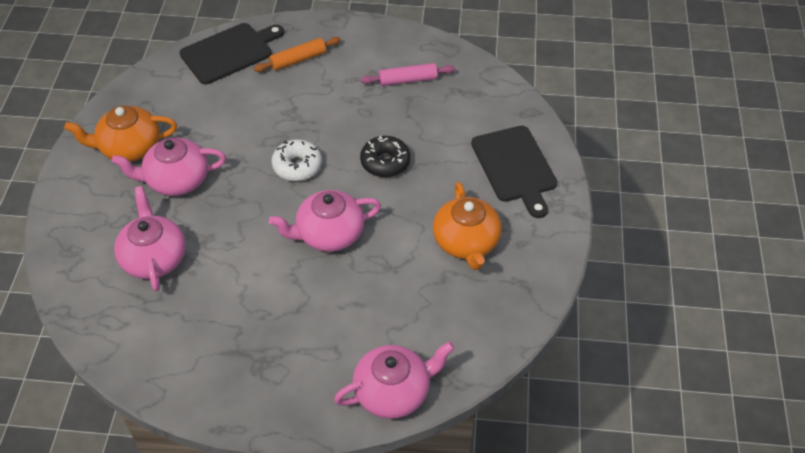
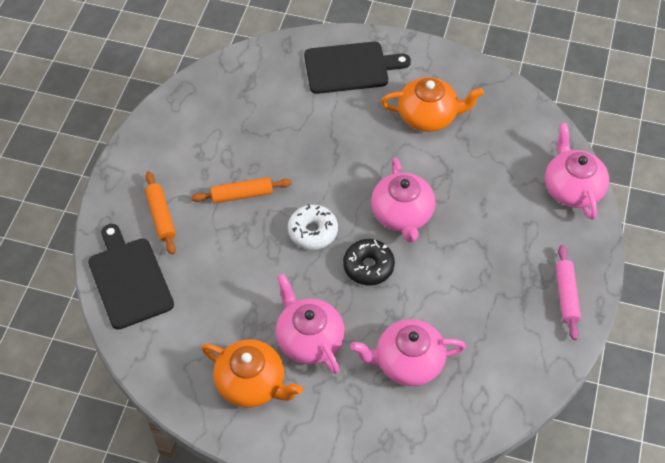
camera: 80 degrees left, 5 degrees up
(129, 147) = (252, 383): orange teapot -> orange teapot turned 60 degrees counterclockwise
(176, 180) = (309, 339): pink teapot -> pink teapot turned 150 degrees clockwise
(332, 109) = (242, 195): none -> orange rolling pin
(385, 162) = (323, 161): black donut -> black donut (368, 266)
(408, 80) = (219, 128): pink rolling pin -> pink rolling pin (566, 295)

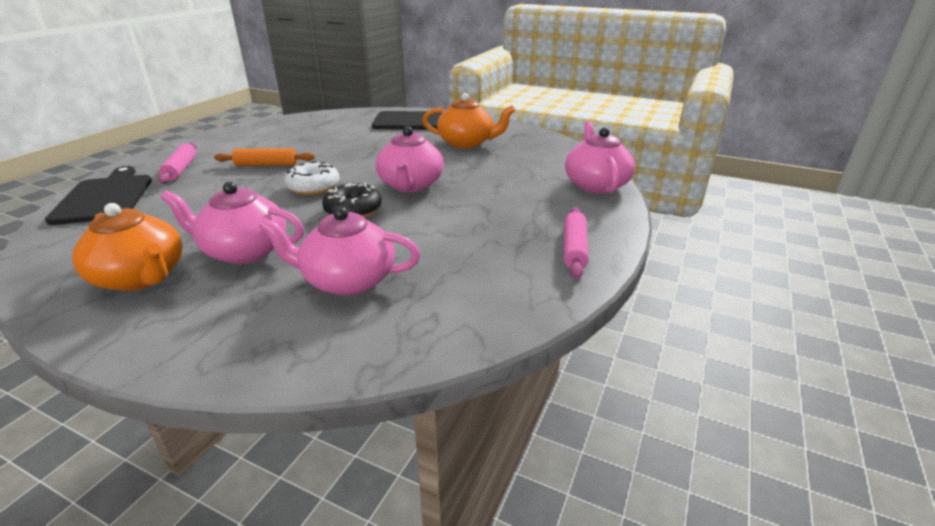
camera: 10 degrees right, 25 degrees down
(161, 216) = (181, 169): orange rolling pin -> pink rolling pin
(309, 339) = (244, 251): pink teapot -> pink teapot turned 60 degrees counterclockwise

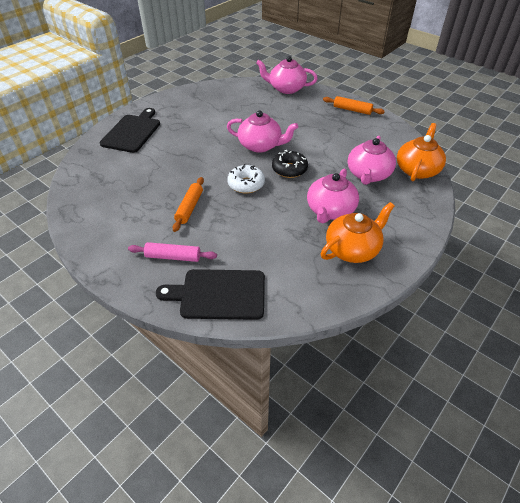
camera: 75 degrees left, 15 degrees up
(467, 143) = (198, 116): orange teapot -> orange teapot (417, 170)
(574, 248) = (352, 110): pink rolling pin -> orange rolling pin

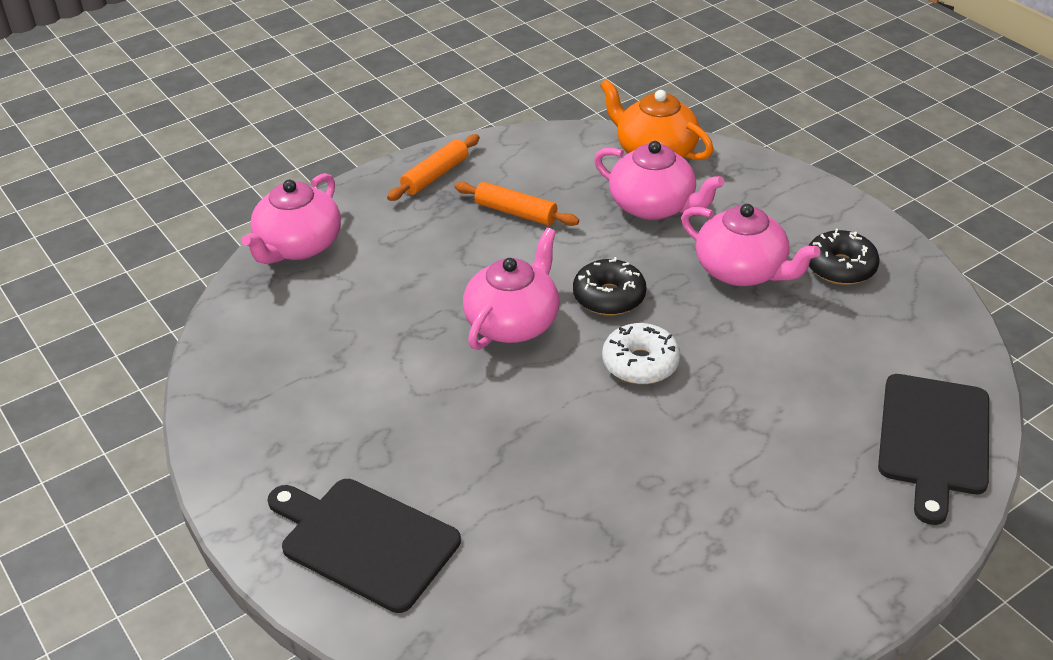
camera: 75 degrees left, 5 degrees down
(173, 257) = (837, 493): pink rolling pin -> none
(189, 208) = (696, 456): orange rolling pin -> orange rolling pin (516, 212)
(353, 249) = (840, 267): orange teapot -> black donut

